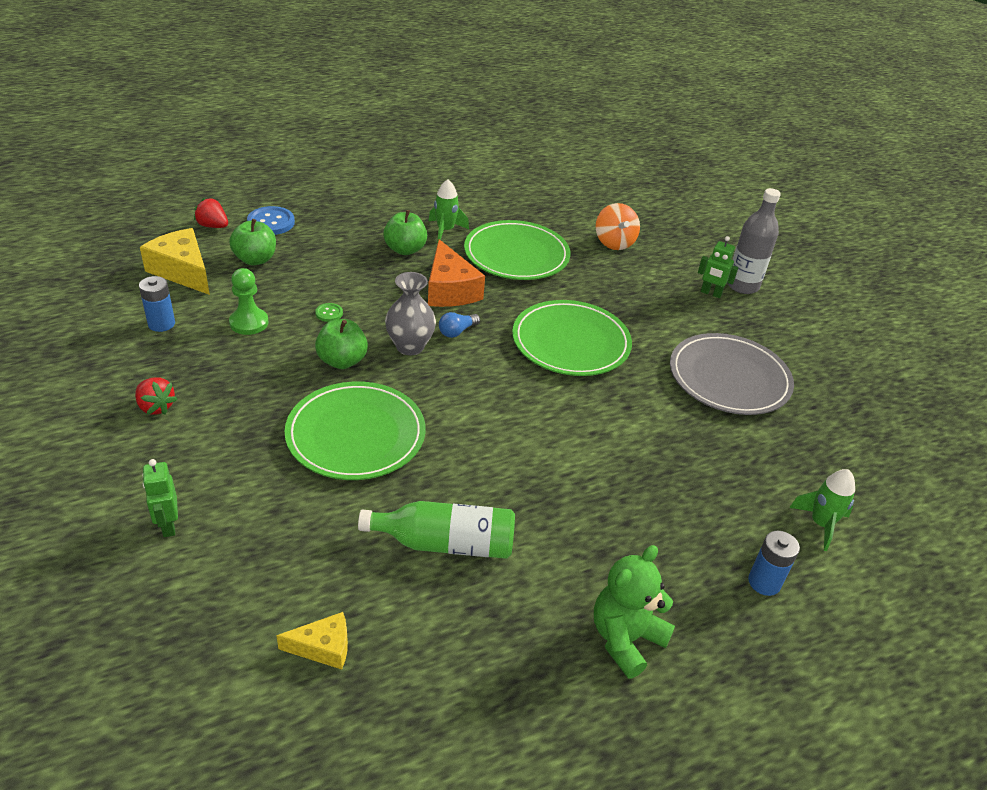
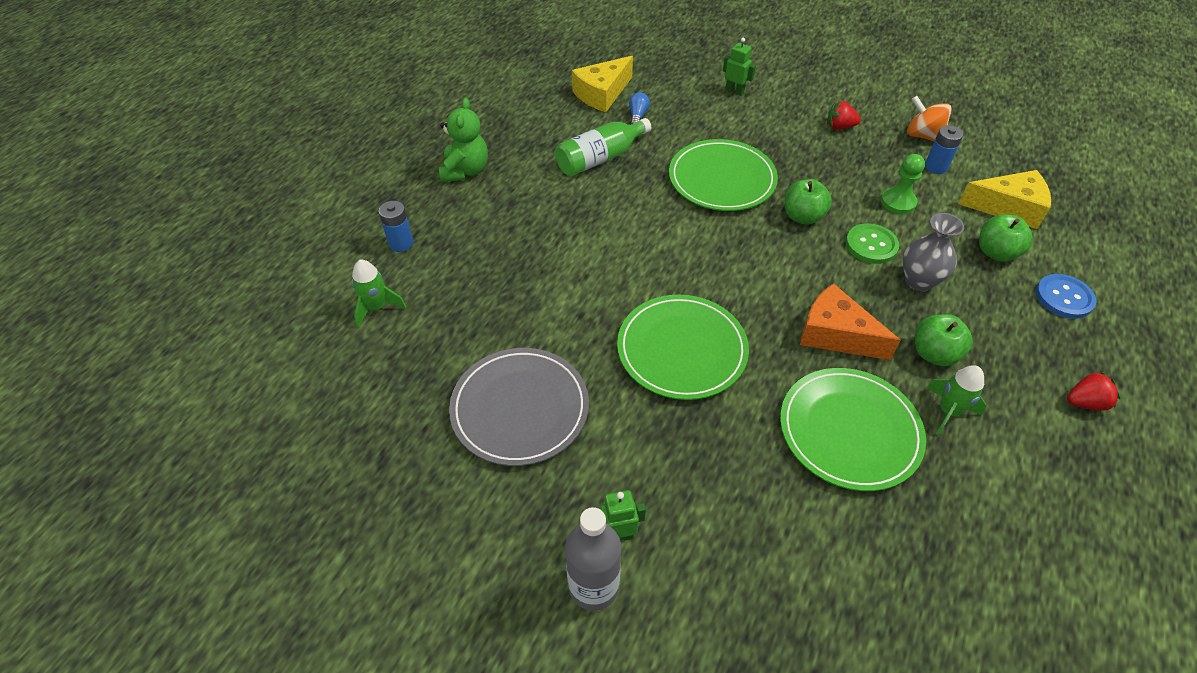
camera: 145 degrees right, 10 degrees up
(213, 226) = (1082, 260): red strawberry -> red strawberry (1085, 402)
(323, 647) = (602, 94): yellow cheese -> yellow cheese, size x1.74
(329, 313) = (871, 245): green button -> green button, size x1.93
(410, 346) = (782, 258): grey vase -> grey vase (919, 281)
(457, 331) = (772, 295): blue light bulb -> blue light bulb (638, 116)
(614, 243) = (792, 547): orange spinning top -> orange spinning top (923, 136)

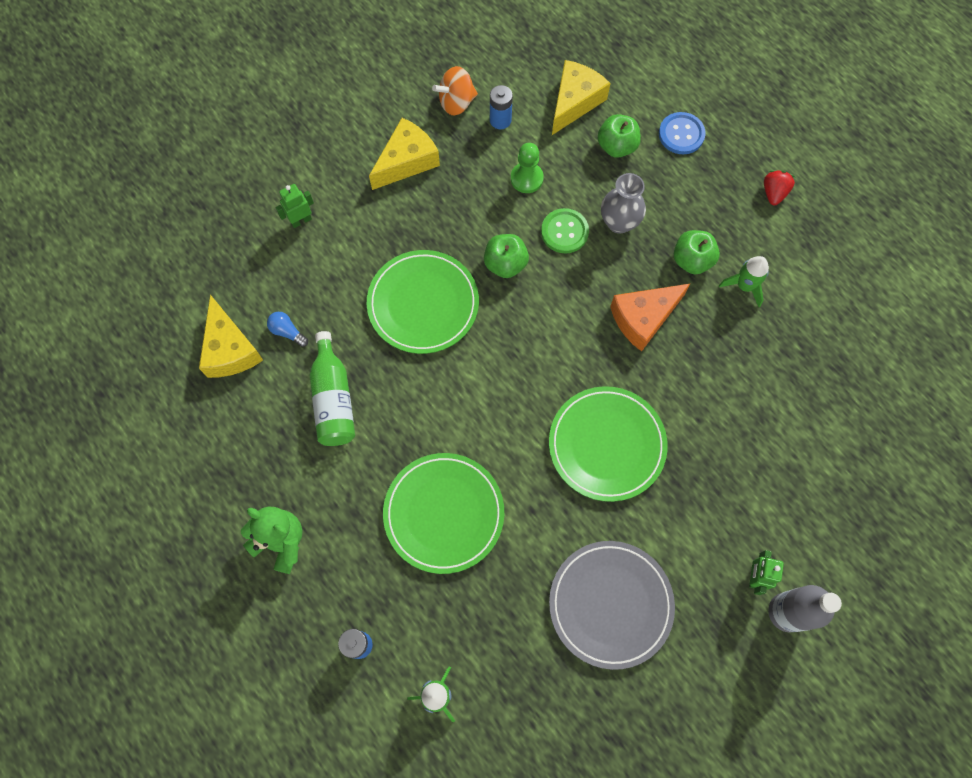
camera: 65 degrees left, 20 degrees up
(839, 127) = (407, 161): red strawberry -> yellow cheese
(849, 431) = (733, 364): green plate -> green plate (444, 513)

